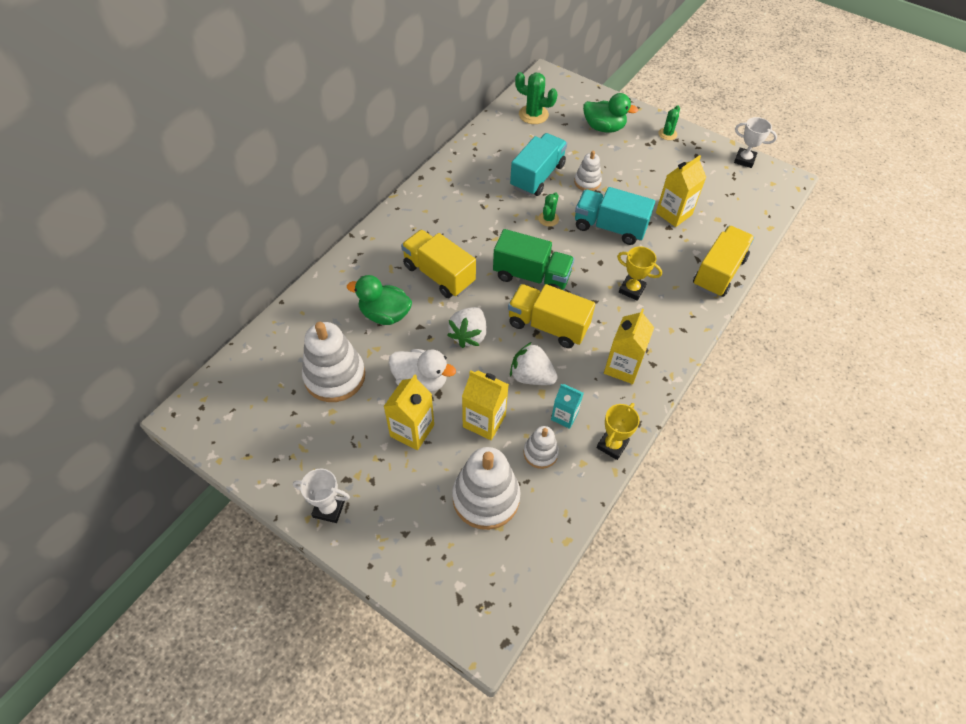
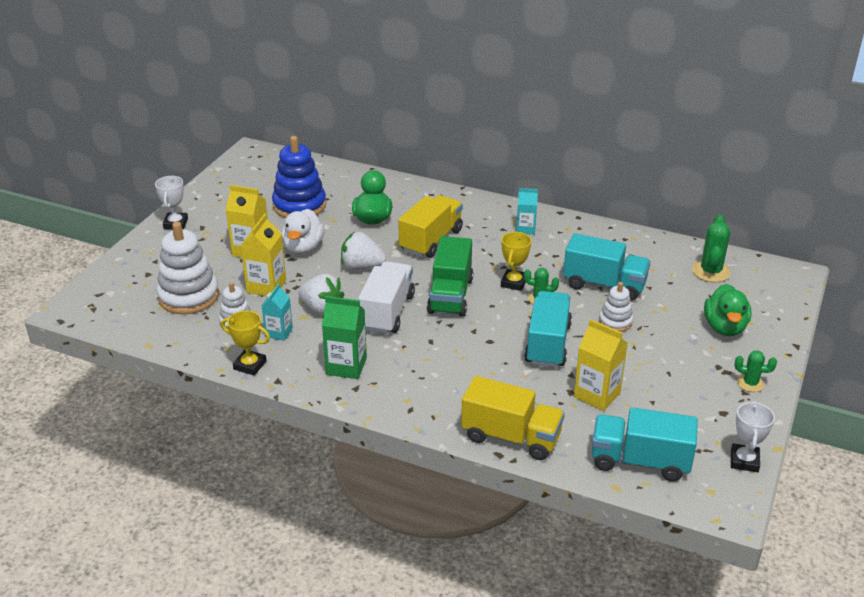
camera: 80 degrees right, 20 degrees down
(335, 376) = (299, 205): white stacking toy -> blue stacking toy
(441, 205) = (526, 229): none -> turquoise carton
(531, 376) = (321, 308): white strawberry -> white strawberry turned 105 degrees clockwise
(548, 326) = (387, 312): yellow truck -> white truck
(622, 367) = (346, 366): yellow carton -> green carton
(631, 289) = (457, 367): yellow trophy -> yellow trophy (513, 282)
(745, 209) = (640, 461): none -> turquoise truck

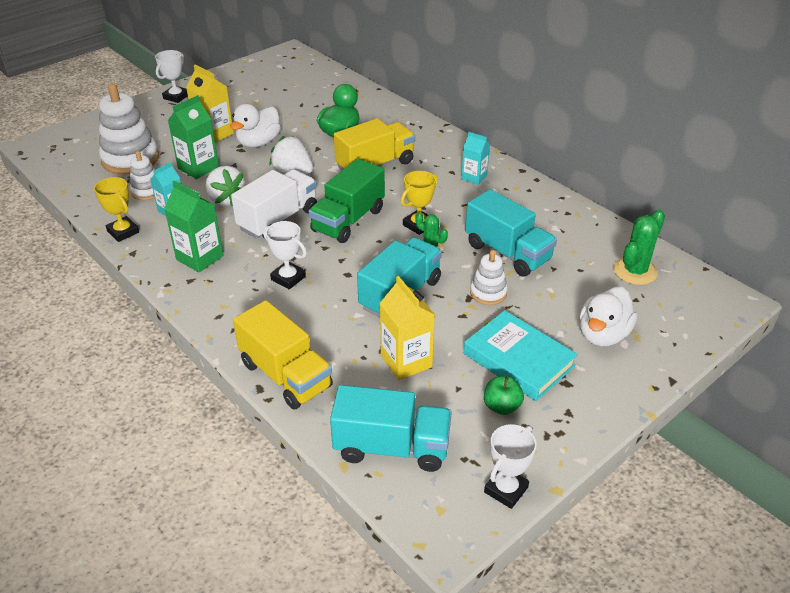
camera: 25 degrees right, 5 degrees up
(266, 286) = (198, 168): yellow carton -> green carton
(299, 205) = (288, 106): blue stacking toy -> none
(442, 359) = (288, 278): none -> white trophy
(640, 461) = (391, 447): turquoise truck -> turquoise truck turned 150 degrees clockwise
(679, 366) = (518, 360): none -> turquoise book
(695, 404) = (501, 406): none -> green apple
(724, 327) = (603, 335): green duck -> white duck
(750, 383) = (583, 405): green cactus -> none

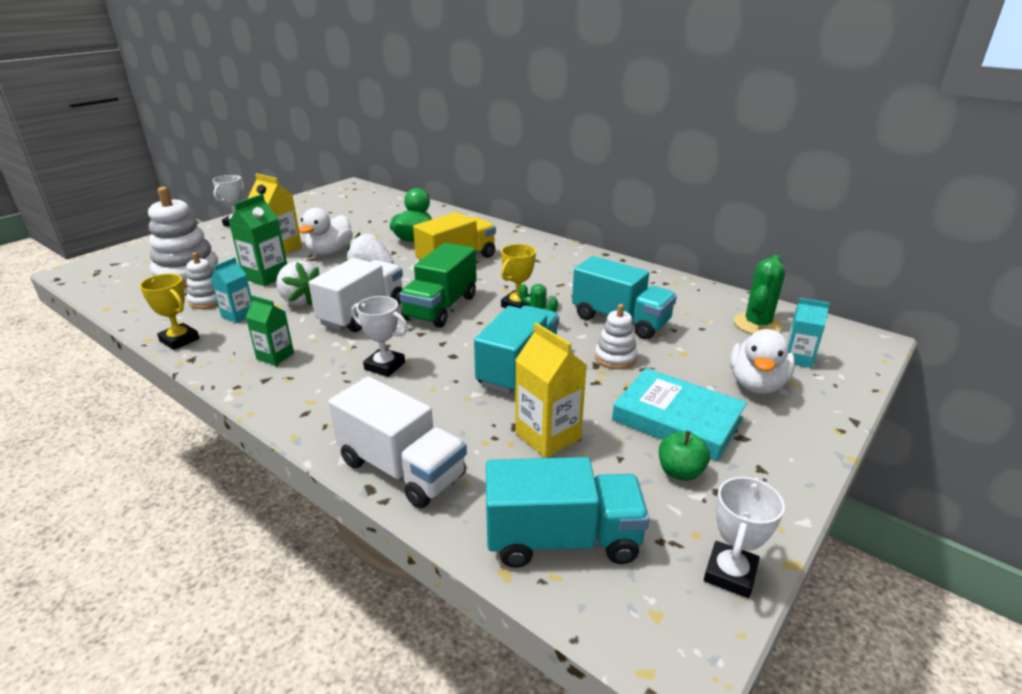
camera: 10 degrees left, 10 degrees down
(200, 258) = (275, 356): green carton -> green carton, size x0.65
(285, 375) = (401, 469): yellow truck -> white truck
(474, 177) = (560, 263): turquoise carton -> turquoise carton (798, 359)

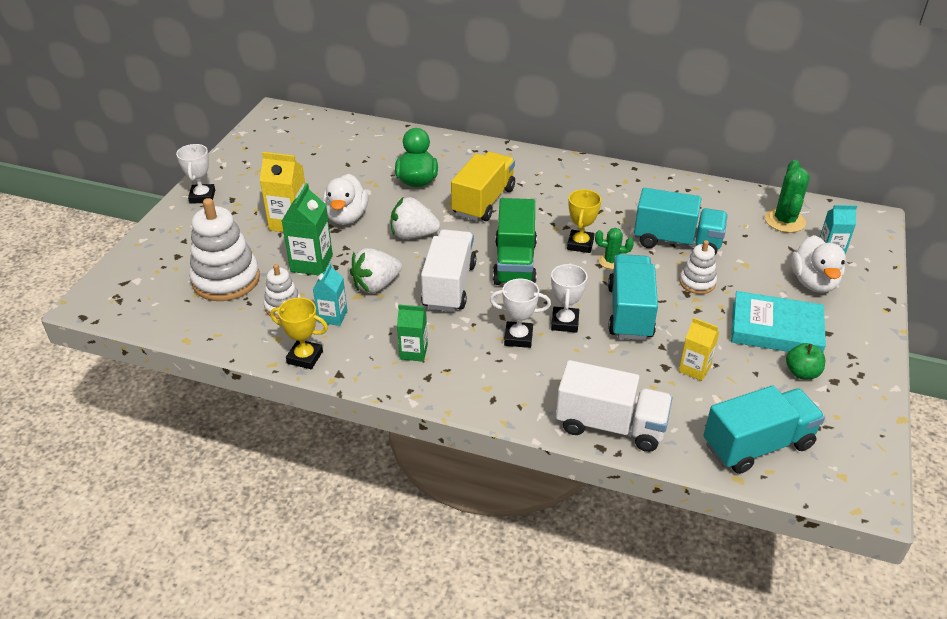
camera: 20 degrees left, 10 degrees up
(300, 301) = (376, 285): white strawberry -> white strawberry turned 120 degrees clockwise
(548, 436) = (694, 368): yellow carton -> yellow carton, size x0.65
(730, 573) = (870, 437): white trophy -> white trophy (565, 322)

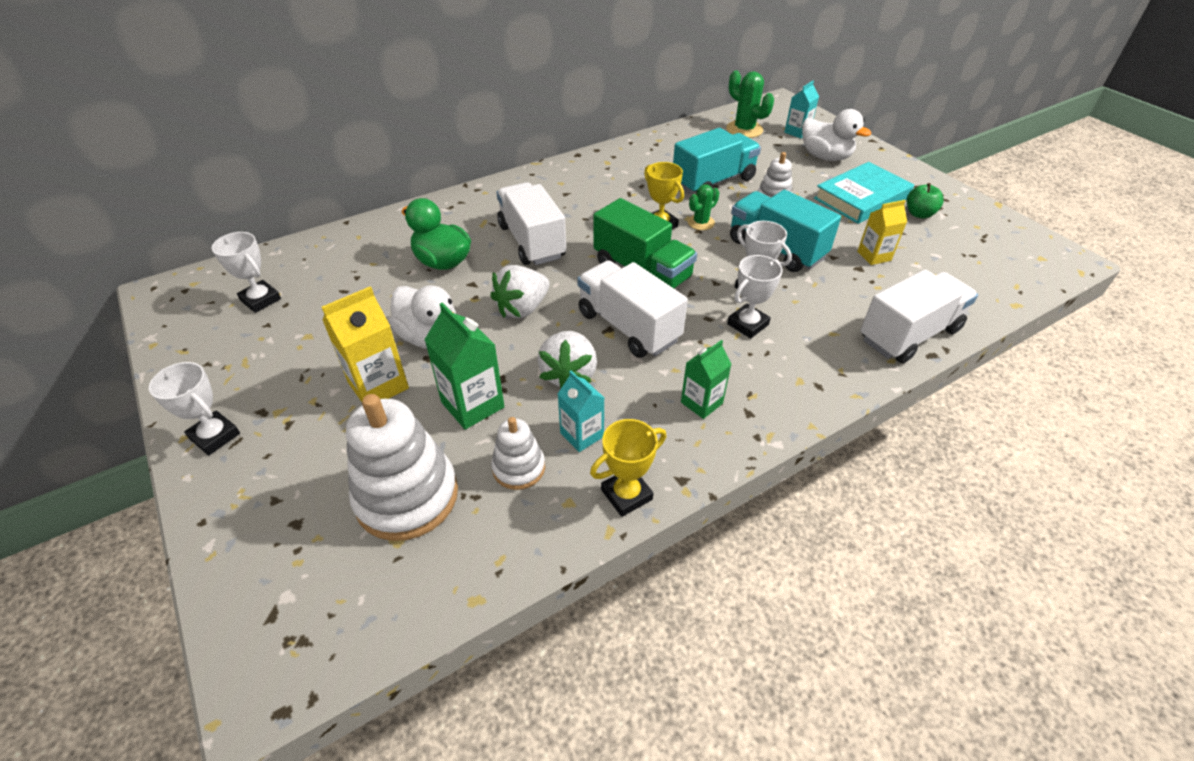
camera: 50 degrees left, 5 degrees up
(307, 144) = (260, 300): none -> white trophy
(483, 201) = (532, 242): yellow truck -> white truck
(757, 445) = (984, 275): turquoise truck -> none

